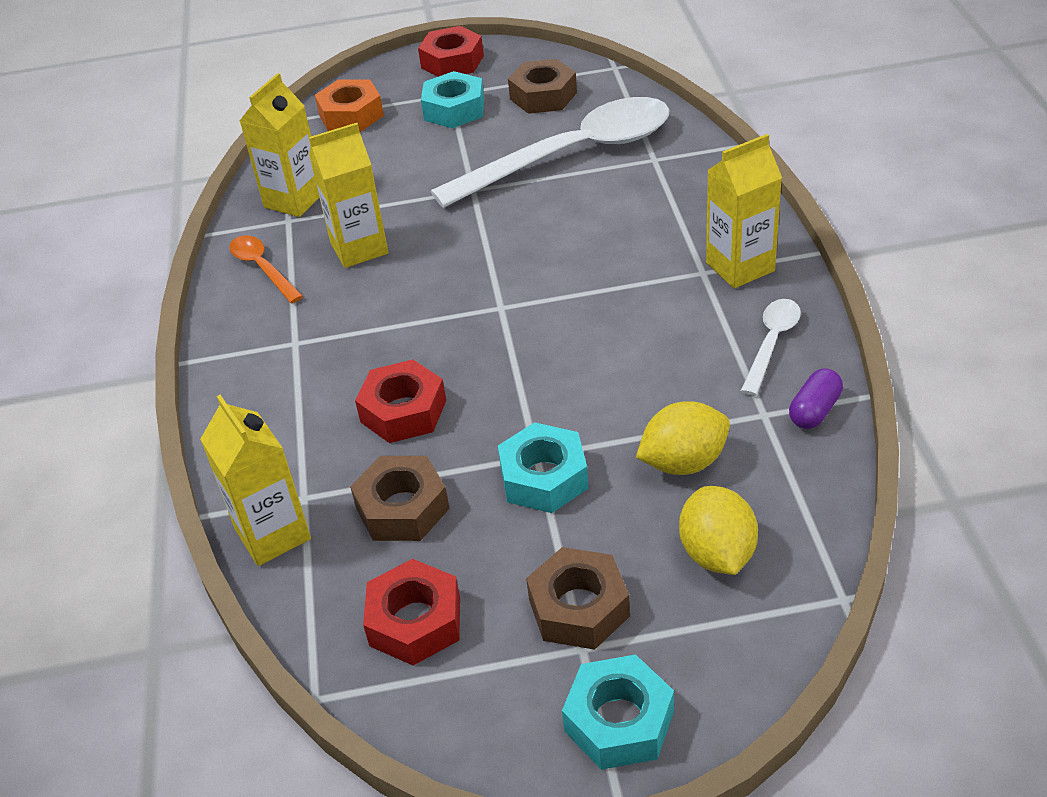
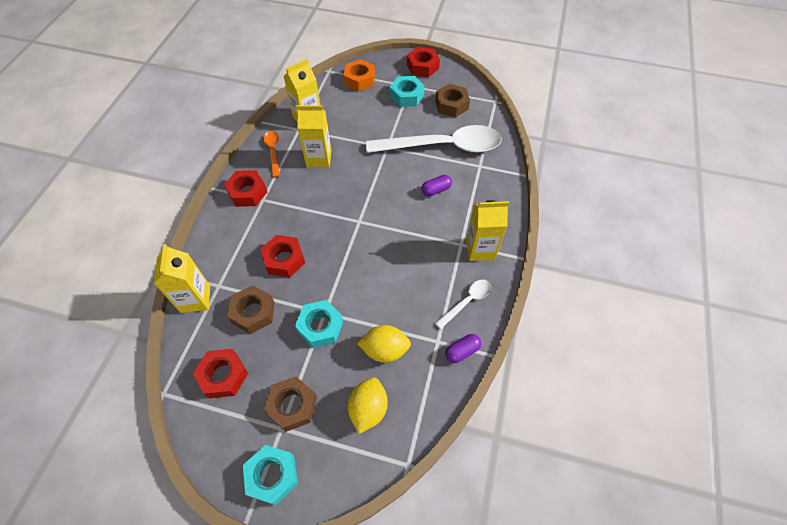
camera: 20 degrees right, 15 degrees up
(257, 343) = (247, 192): none -> red nut
(604, 216) = (436, 190): none -> purple capsule

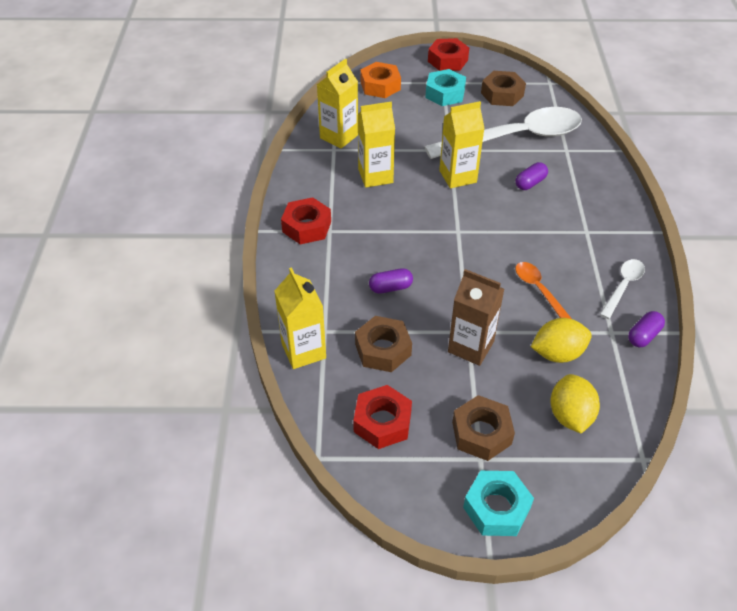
camera: 15 degrees left, 10 degrees down
(273, 151) = (315, 178): orange spoon -> orange spoon (539, 290)
(284, 259) = (390, 287): red nut -> purple capsule
(320, 327) = (471, 347): turquoise nut -> brown carton
(480, 249) = (610, 232): yellow carton -> yellow carton (458, 176)

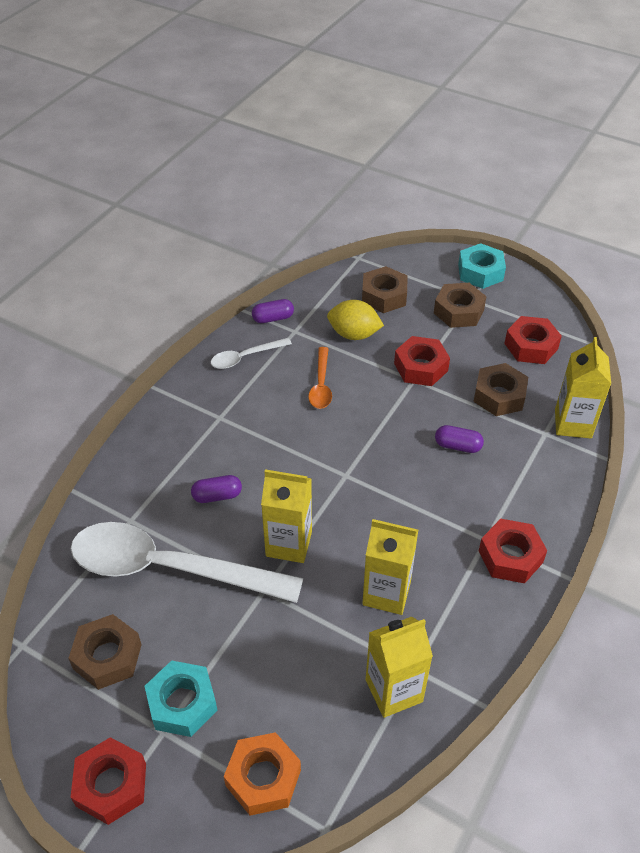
camera: 150 degrees left, 0 degrees up
(471, 347) = (421, 367): brown carton -> red nut
(570, 415) = (384, 296): yellow lemon -> brown nut

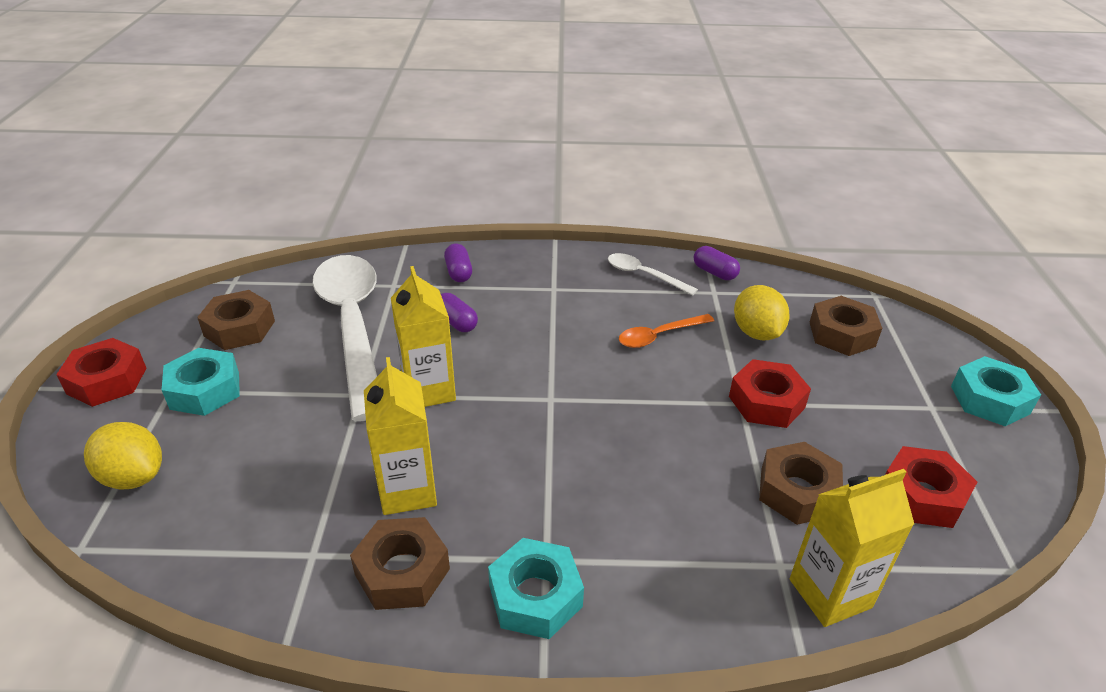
camera: 60 degrees right, 10 degrees down
(263, 778) = (134, 477): orange nut -> yellow lemon
(394, 690) = (274, 545): yellow carton -> none
(457, 446) = (674, 479): purple capsule -> purple capsule (458, 272)
(458, 311) = (896, 403): brown nut -> brown nut (402, 571)
(510, 556) = (535, 596): red nut -> turquoise nut

